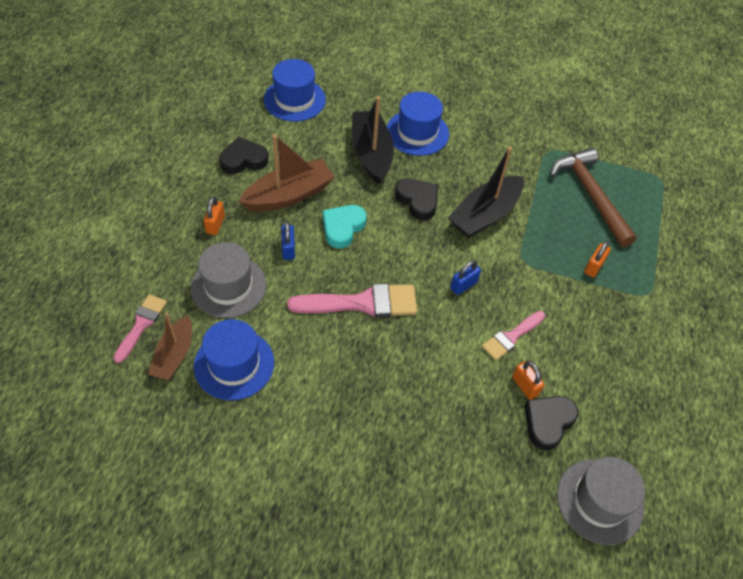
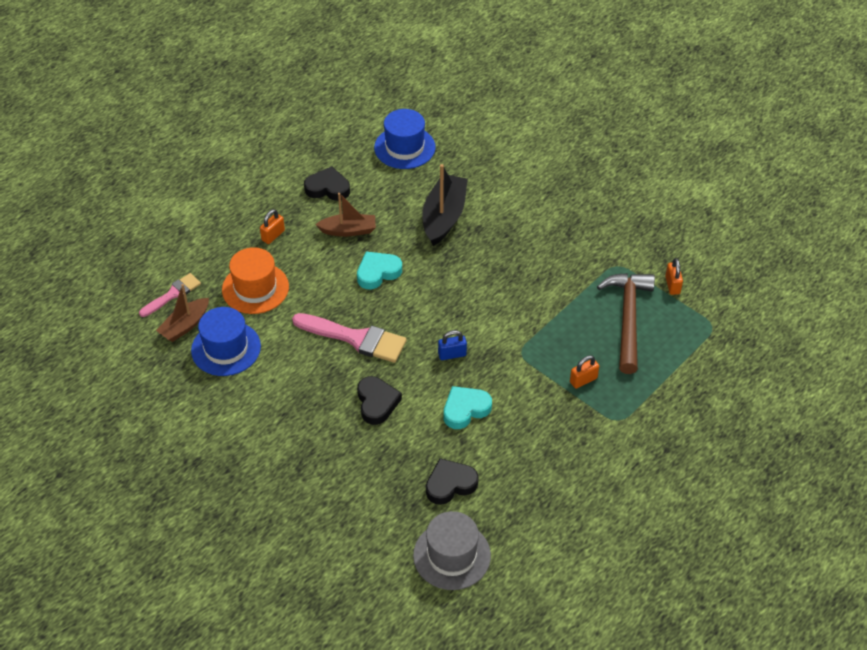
camera: 30 degrees right, 5 degrees down
(228, 286) = (255, 288): grey hat -> orange hat
(288, 249) = (321, 275): blue padlock -> none
(289, 195) = (348, 230): brown boat -> brown boat, size x0.65
(417, 132) = (499, 211): blue hat -> none
(418, 201) = (459, 271): black heart -> black heart (377, 402)
(485, 215) = (513, 303): black boat -> none
(511, 337) = (465, 409): pink brush -> turquoise heart
(525, 386) = (450, 450): orange padlock -> orange padlock (672, 285)

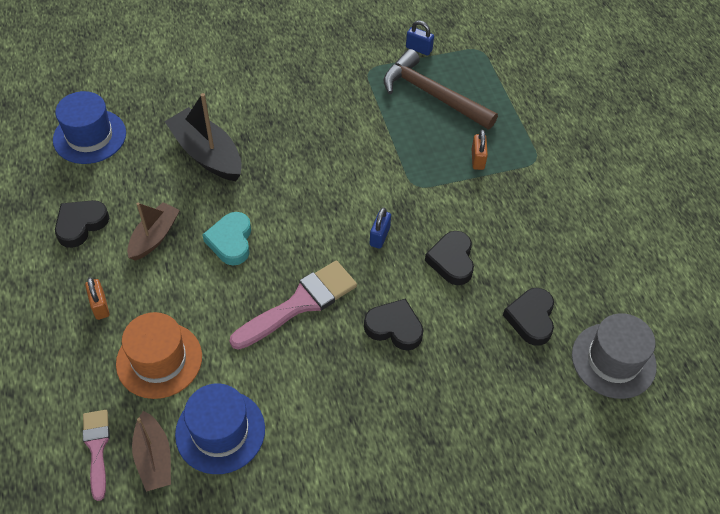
camera: 60 degrees left, 5 degrees up
(465, 409) = (452, 260): turquoise heart -> black heart
(672, 285) = (419, 49): orange padlock -> blue padlock

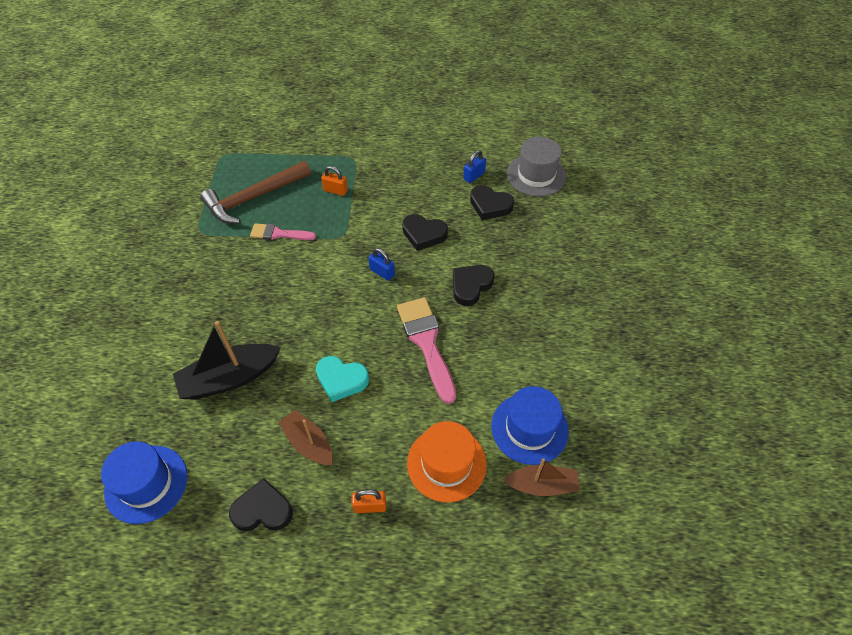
camera: 70 degrees left, 0 degrees up
(81, 225) = (262, 510): black heart -> black heart turned 120 degrees clockwise
(97, 448) = (521, 532): pink brush -> pink brush (279, 234)
(419, 49) = (197, 192): blue padlock -> blue padlock (474, 176)

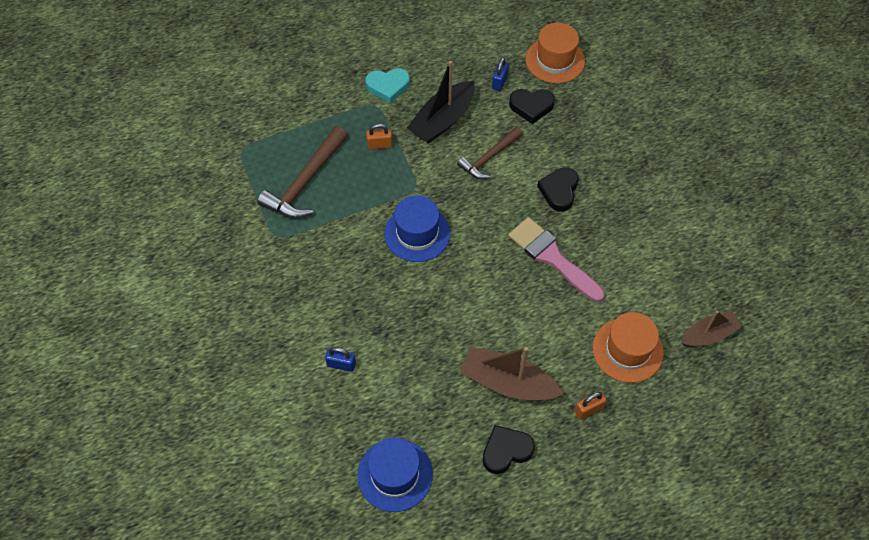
camera: 25 degrees left, 5 degrees up
(229, 378) = (403, 359): black boat -> black boat (443, 120)
(279, 234) = (355, 209): pink brush -> none
(308, 443) = (508, 383): brown boat -> brown boat, size x1.54
(341, 380) = (500, 319): turquoise heart -> turquoise heart (388, 87)
(382, 272) = (474, 209): blue padlock -> blue padlock (341, 364)
(424, 234) = (489, 158): black heart -> brown hammer
(529, 428) = (675, 294): blue hat -> blue hat (417, 233)
(536, 175) = (555, 60): grey hat -> orange hat

